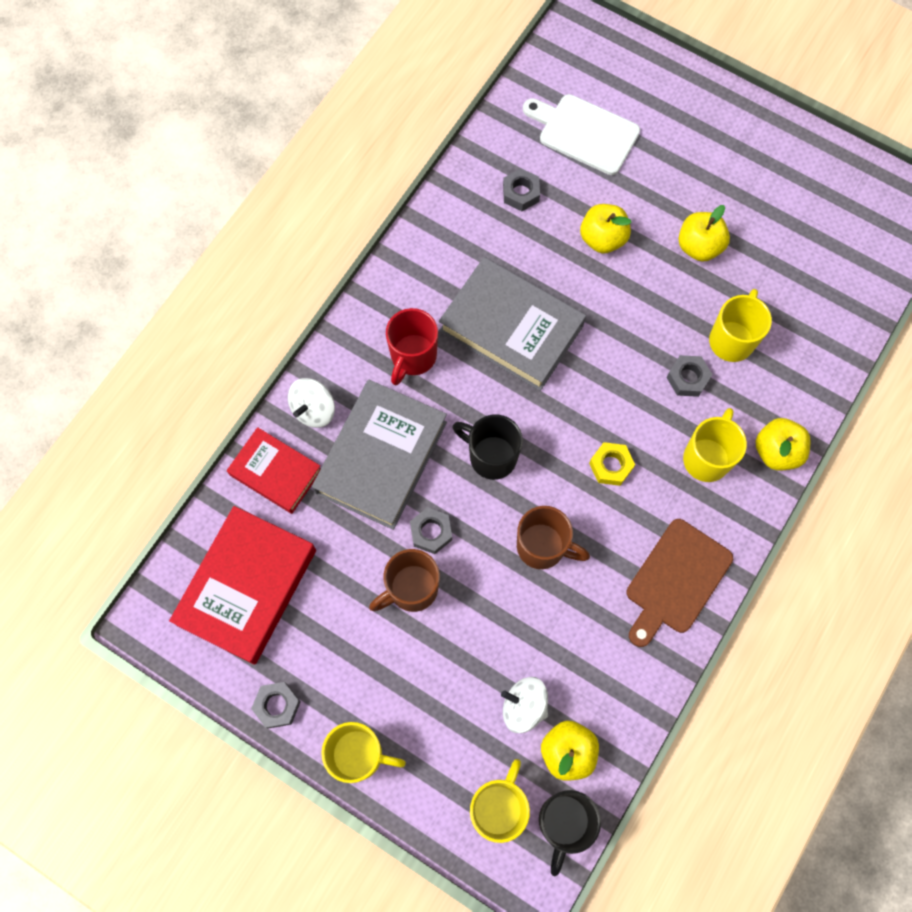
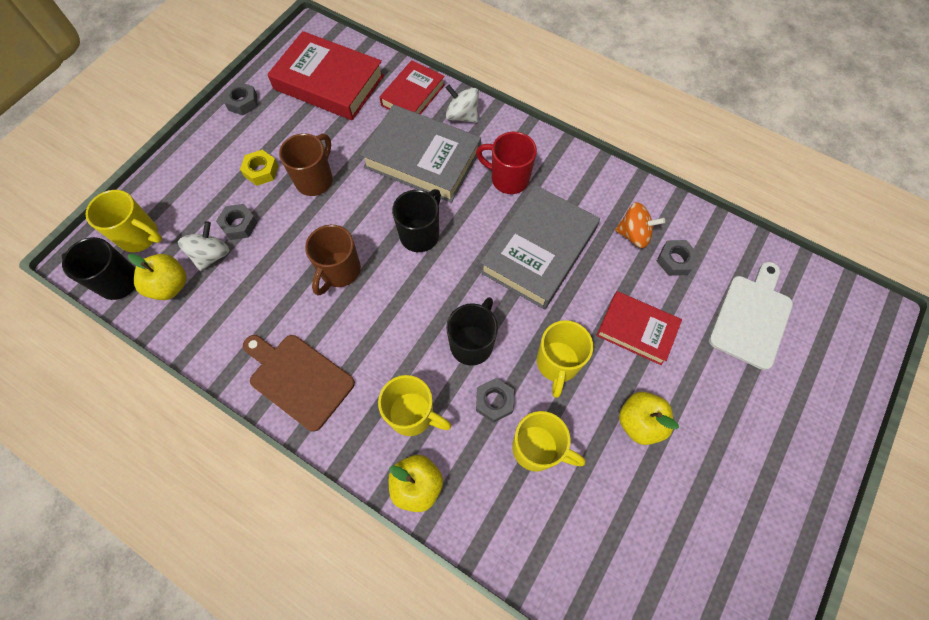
camera: 90 degrees right, 5 degrees down
(359, 755) = (199, 150): yellow mug -> yellow mug (557, 364)
(411, 589) = (315, 180): brown mug -> brown mug turned 60 degrees clockwise
(431, 532) = (359, 192): grey nut -> grey nut (239, 225)
(489, 229) = (633, 234): none -> orange spinning top
(602, 239) = (636, 330): yellow apple -> red book
(611, 466) = (408, 328): yellow nut -> yellow nut (261, 171)
(625, 399) = (472, 343): none -> black mug

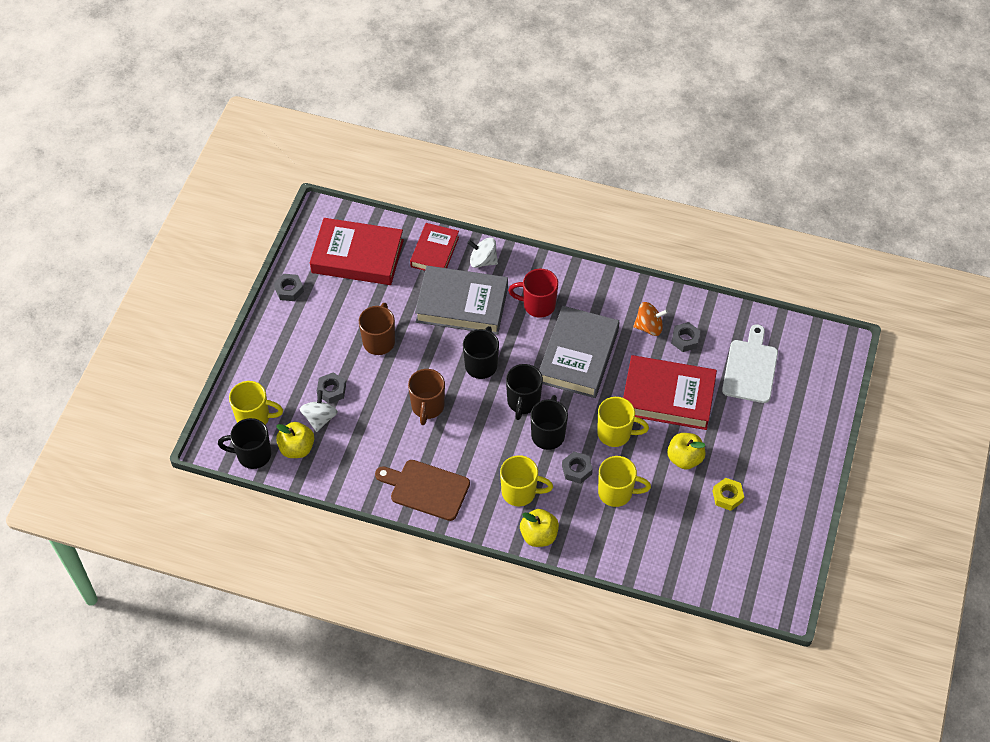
camera: 15 degrees left, 10 degrees down
(261, 171) = (331, 344): yellow nut -> yellow nut (727, 496)
(454, 293) = (523, 402): none -> black mug
(557, 364) = (615, 434): yellow mug -> yellow mug turned 75 degrees counterclockwise
(636, 330) = (668, 396): red book -> red book, size x1.63

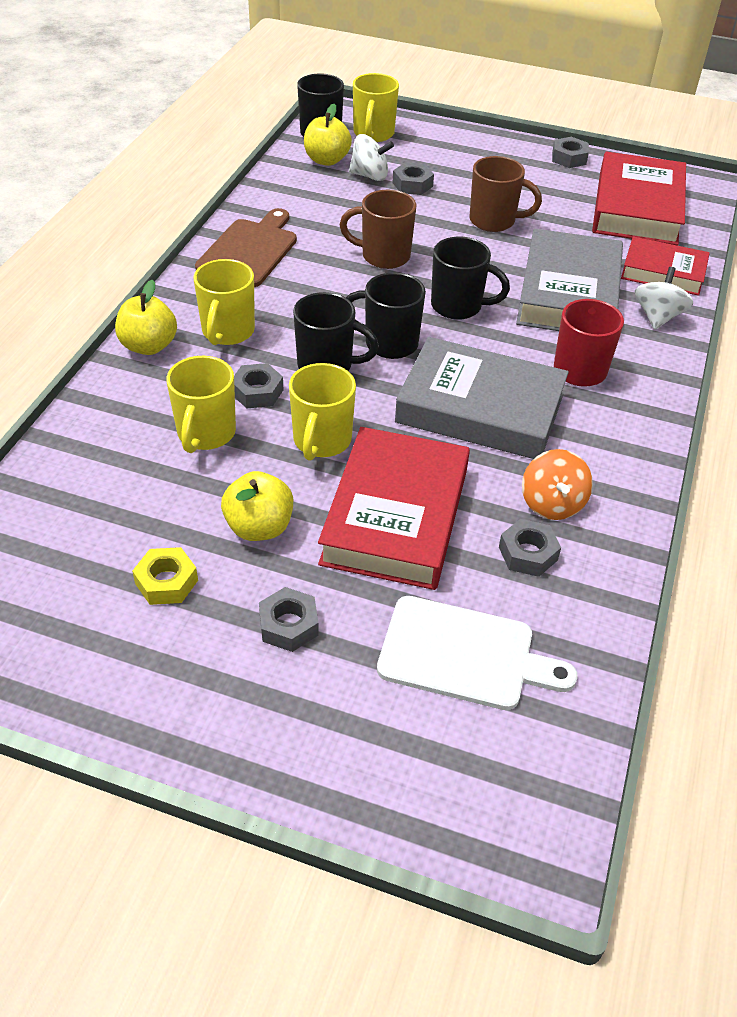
camera: 90 degrees right, 10 degrees down
(745, 440) = (289, 625): none -> grey nut

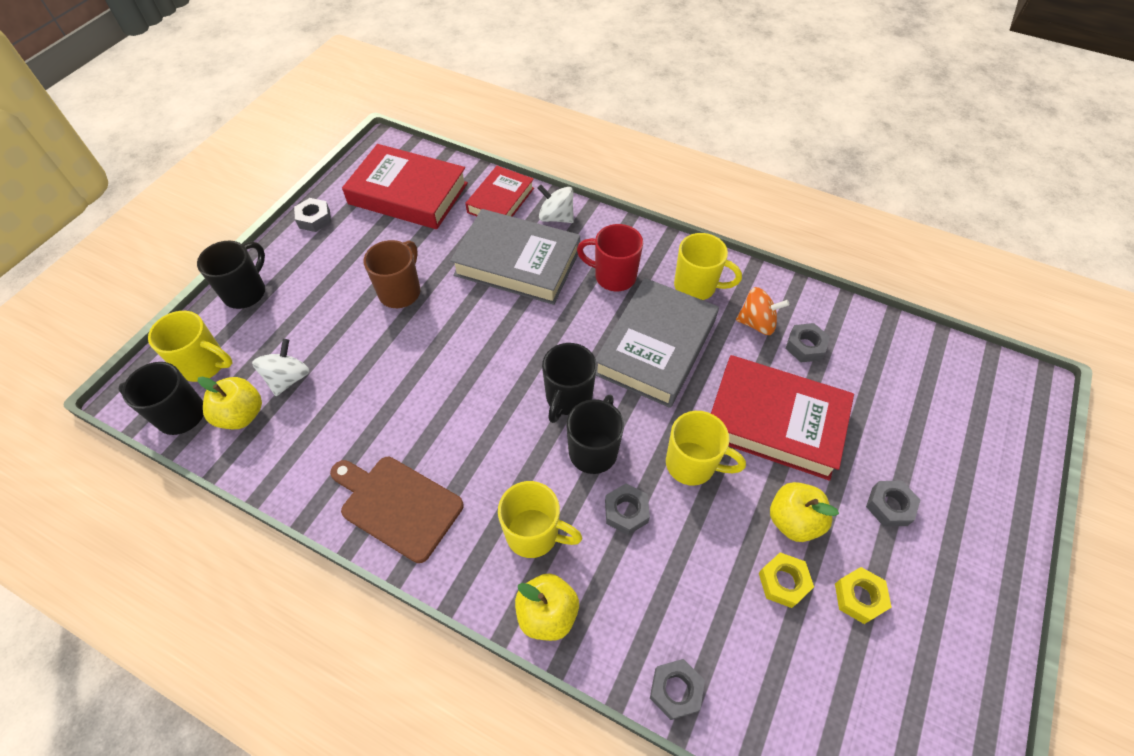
camera: 80 degrees left, 10 degrees up
(183, 515) = (783, 582): none -> yellow nut
(205, 434) = (681, 560): yellow mug -> yellow mug (696, 286)
(384, 256) = (436, 385): brown mug -> none
(412, 184) = (318, 344): grey nut -> grey nut (675, 690)
(458, 306) = (523, 340): black mug -> black mug (246, 292)
(464, 654) = (897, 399): white cutting board -> none

